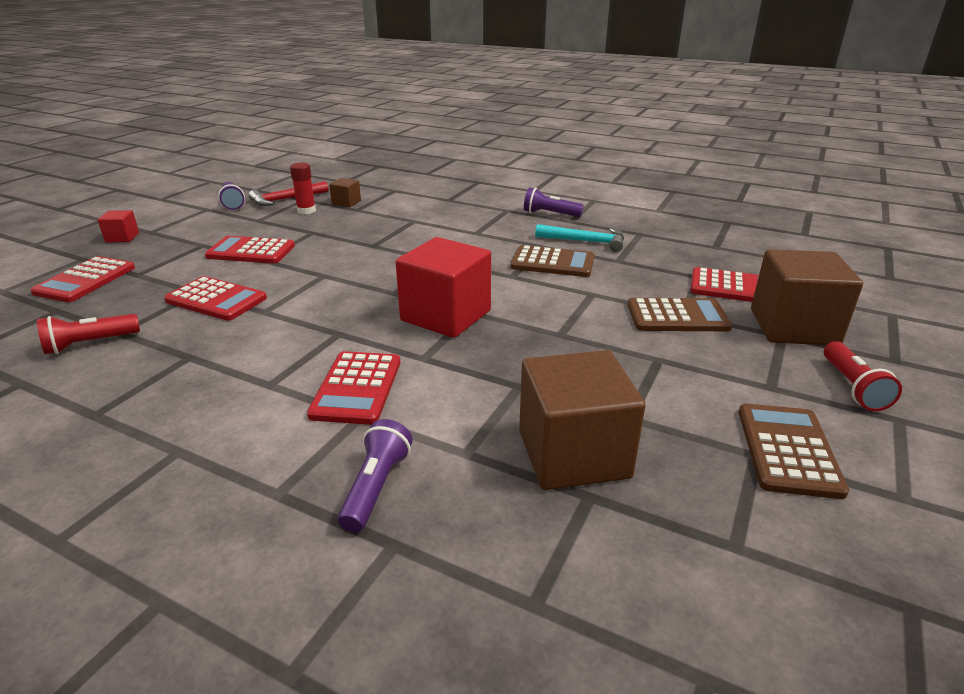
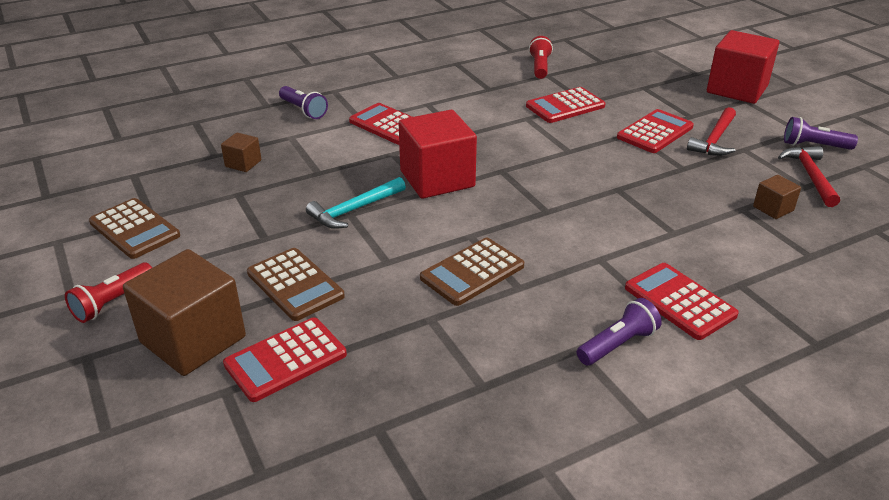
camera: 125 degrees right, 5 degrees up
(85, 280) = (648, 71): red calculator -> red calculator (679, 301)
(122, 237) = (737, 89): red cube -> red cube, size x2.16
(248, 230) = (715, 140): none -> red hammer
(306, 211) = (757, 179): red glue stick -> none
(573, 454) = (243, 163): brown cube -> brown cube, size x0.46
(585, 241) = (502, 324): turquoise hammer -> turquoise hammer (354, 210)
(677, 316) = (295, 284): brown calculator -> brown calculator turned 75 degrees counterclockwise
(853, 387) = (113, 302): red flashlight -> red flashlight turned 90 degrees counterclockwise

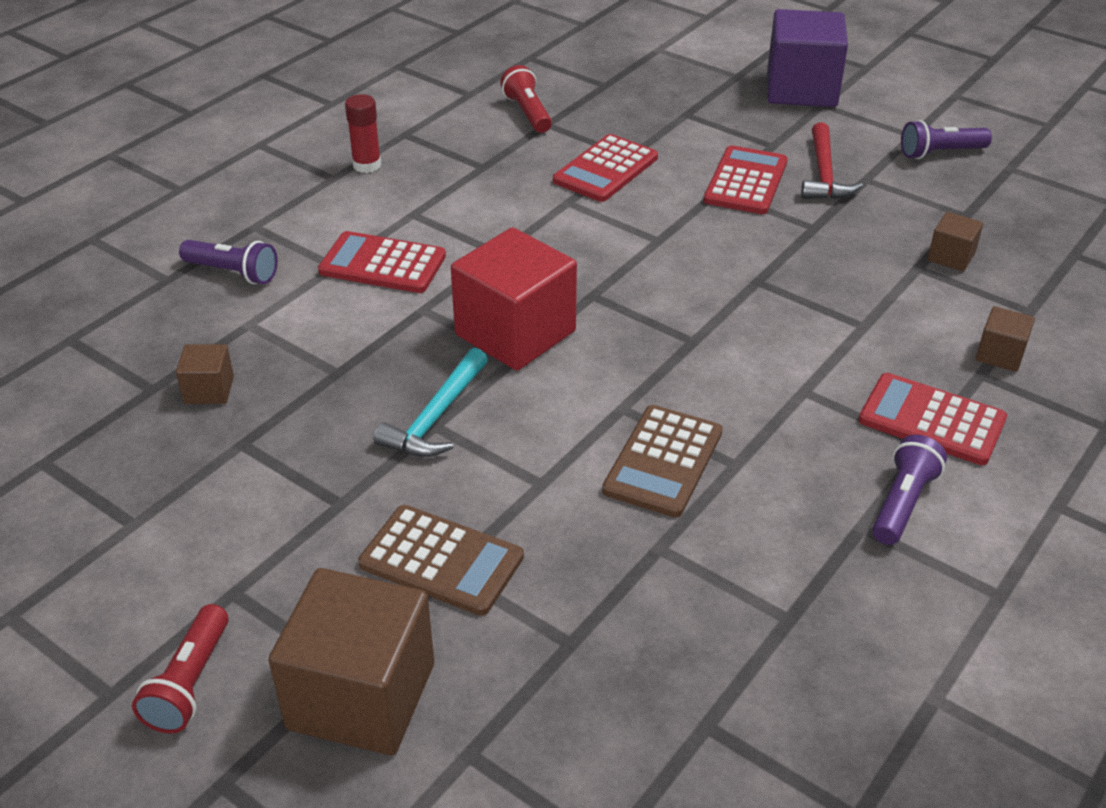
camera: 25 degrees left, 5 degrees up
(134, 229) = (124, 553): brown calculator -> none
(285, 360) = (515, 677): red calculator -> none
(421, 74) = (367, 165): none -> red glue stick
(737, 89) = (801, 89): red cube -> purple cube
(765, 276) = (1000, 355): none -> brown cube
(810, 176) = (962, 198): red hammer -> none

